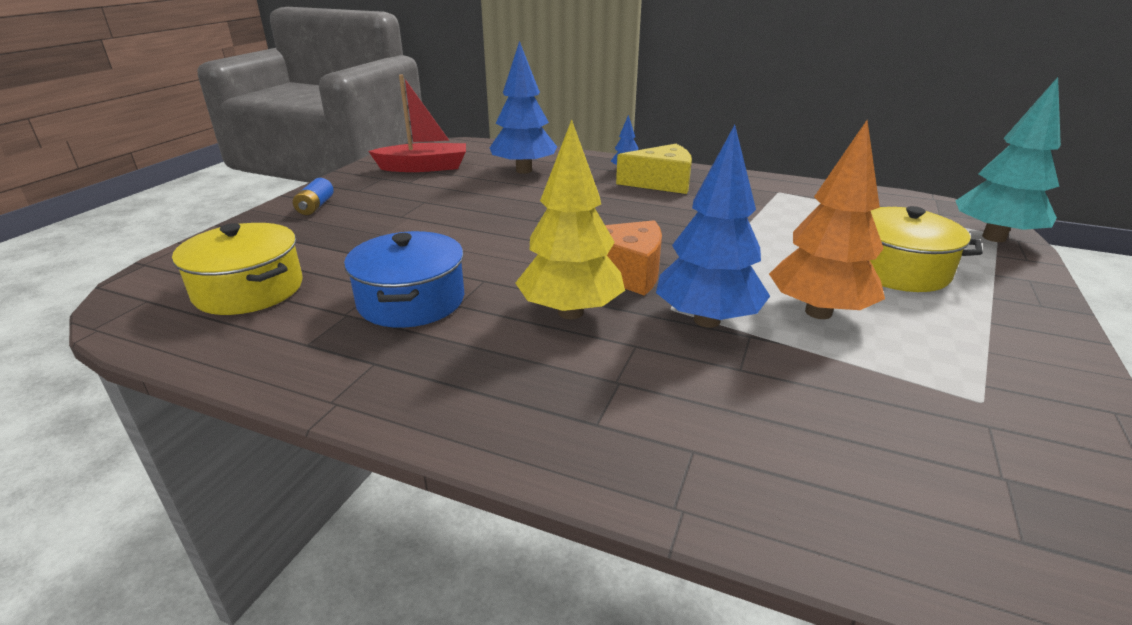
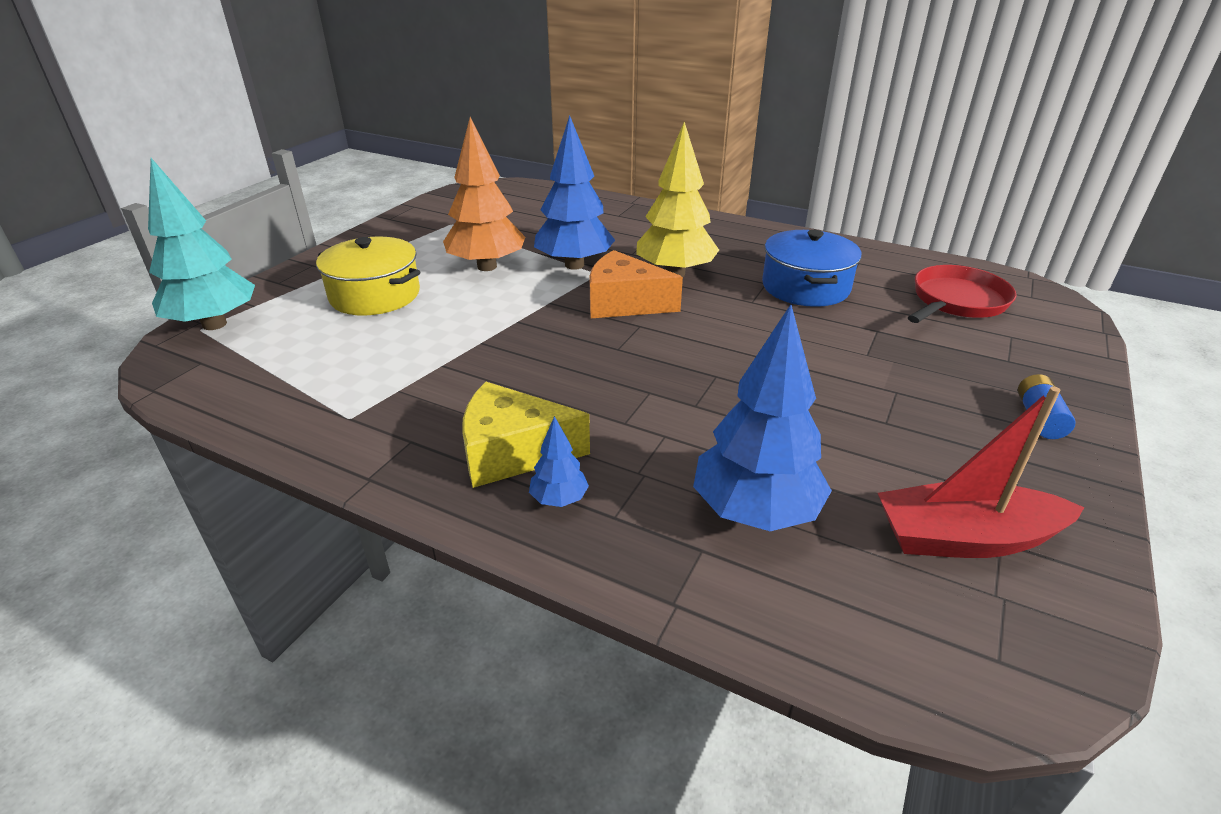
camera: 175 degrees left, 5 degrees up
(249, 290) = (956, 301): yellow pot -> red pan

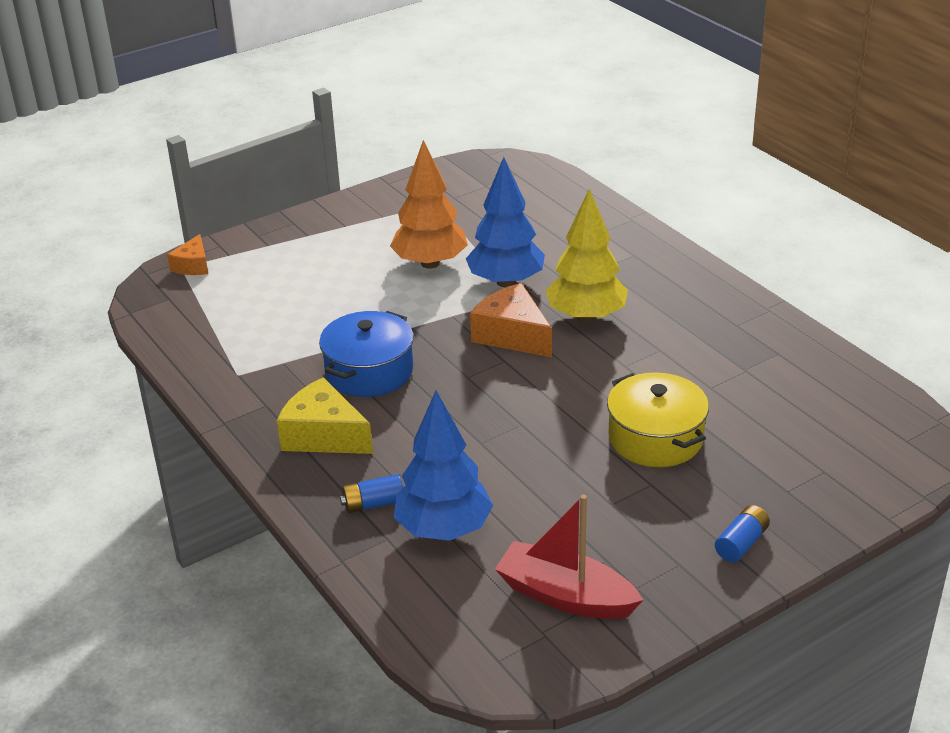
camera: 30 degrees right, 0 degrees up
(214, 324) = (193, 266): turquoise tree -> orange cheese
(375, 295) = (321, 269): yellow pot -> yellow pot (655, 438)
(559, 499) = (327, 477): blue tree -> none
(645, 512) = (373, 504): none -> blue battery
(805, 287) = (692, 365): blue pot -> blue pot (369, 371)
(956, 301) = (820, 423): red pan -> none

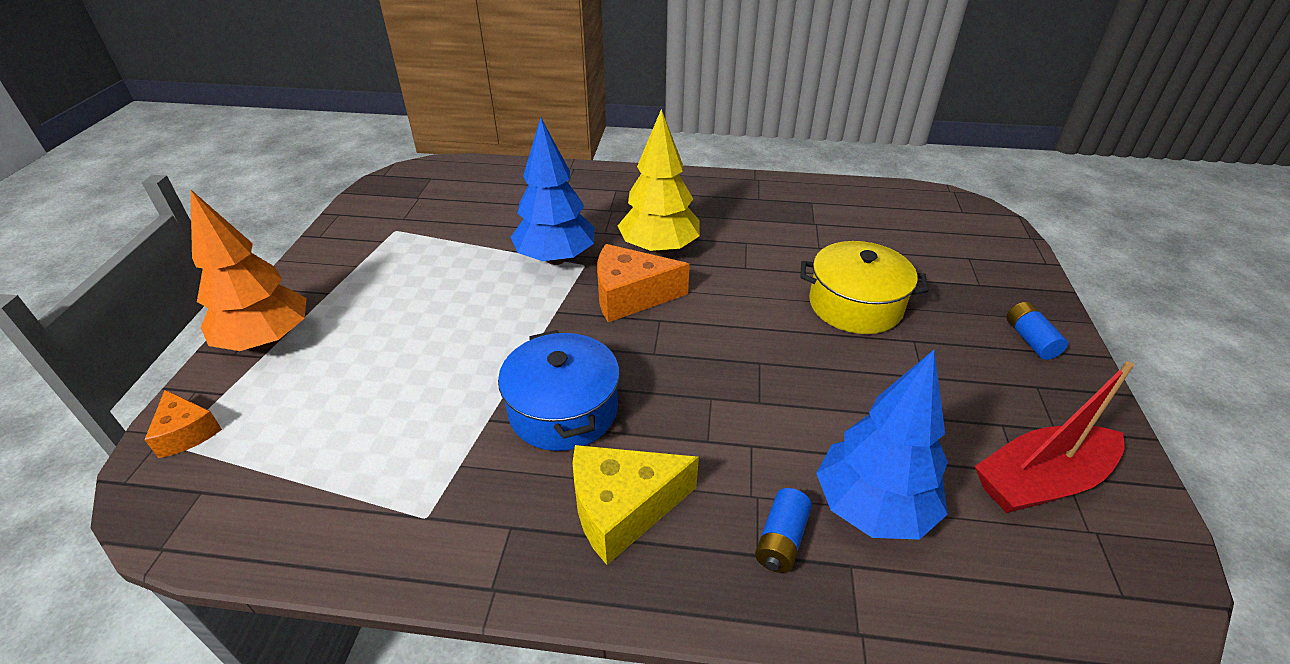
camera: 50 degrees left, 5 degrees up
(430, 263) = (466, 280): orange tree -> orange tree (267, 341)

